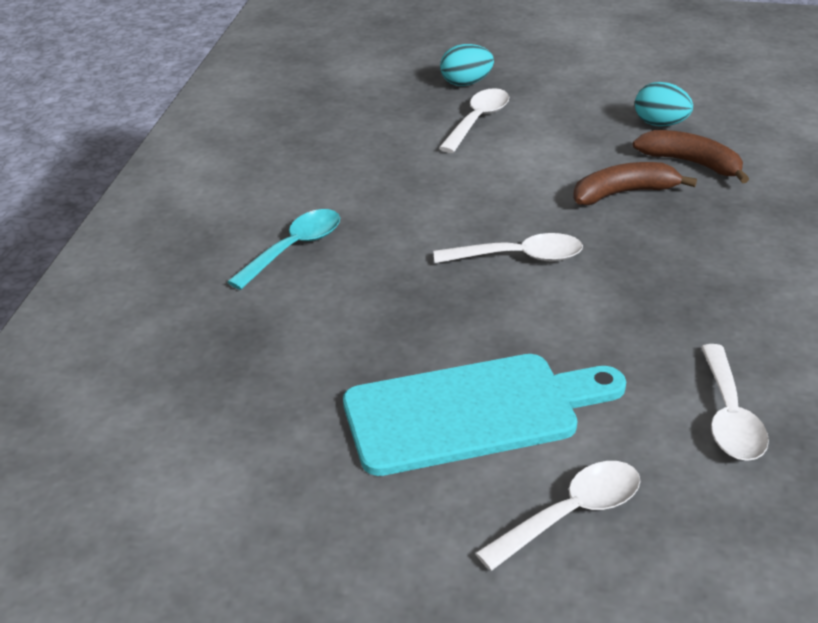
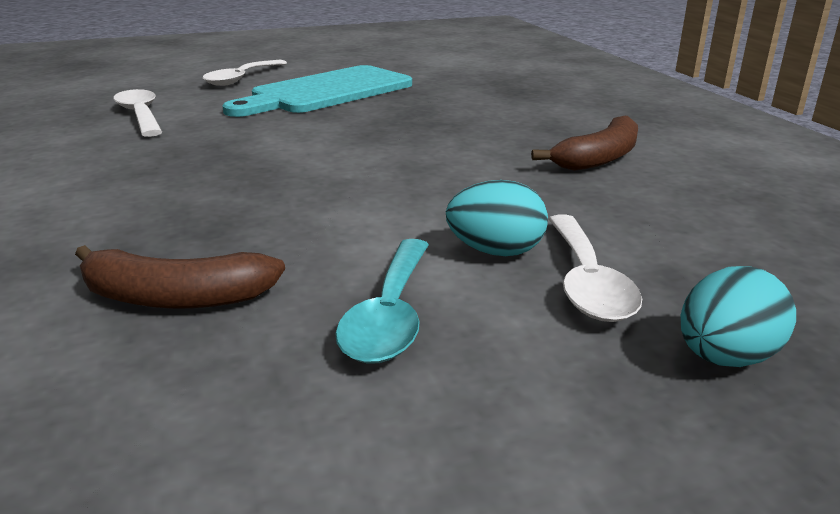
camera: 150 degrees right, 10 degrees down
(294, 248) = (567, 125): turquoise spoon -> turquoise spoon (390, 315)
(519, 257) = (361, 155): white spoon -> none
(624, 193) = (275, 231): brown banana -> brown banana (599, 158)
(660, 124) = (249, 368): turquoise egg -> turquoise egg (495, 252)

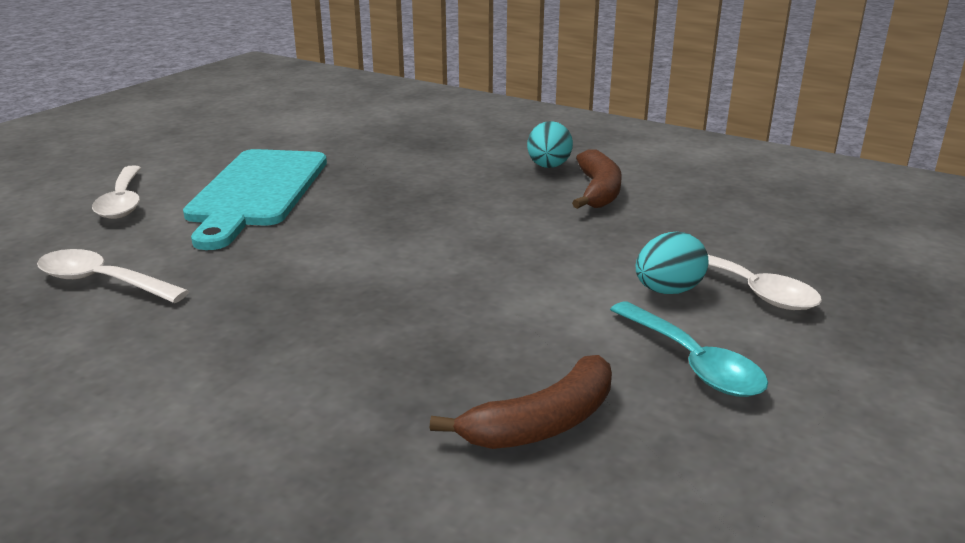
camera: 40 degrees left, 0 degrees up
(725, 358) = (873, 304): turquoise egg -> turquoise egg (548, 167)

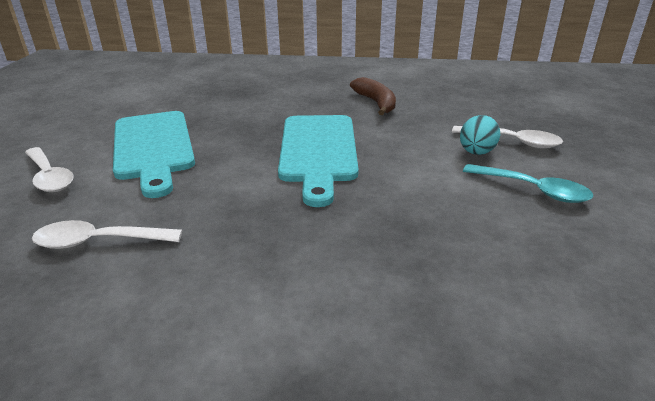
camera: 25 degrees left, 5 degrees up
(444, 239) = (318, 151): none -> turquoise cutting board
(542, 423) = (499, 250): brown banana -> none
(548, 167) = (332, 93): turquoise egg -> none

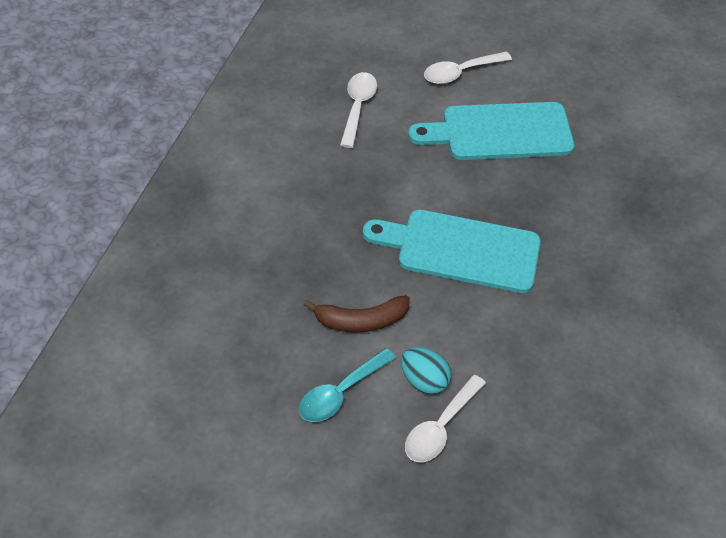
camera: 100 degrees right, 20 degrees up
(376, 103) = (579, 333): brown banana -> brown banana (361, 321)

